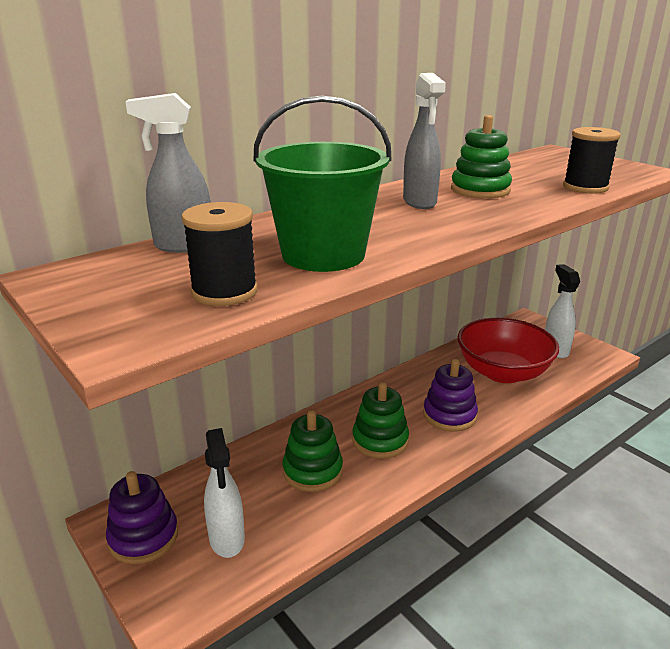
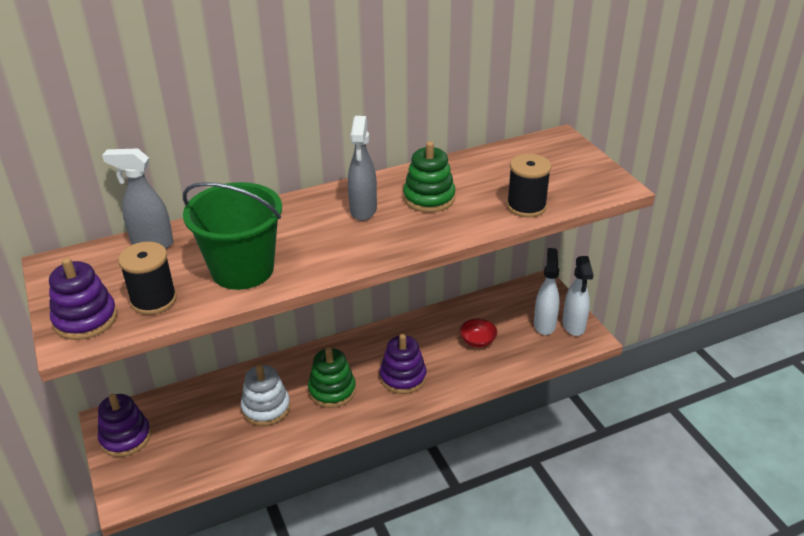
camera: 15 degrees right, 10 degrees up
(133, 320) = (85, 319): none -> purple stacking toy
(227, 539) = (181, 451): white spray bottle -> white spray bottle (573, 326)
(312, 471) = (266, 408): green stacking toy -> white stacking toy
(502, 372) = (477, 341): red bowl -> red bowl, size x0.42

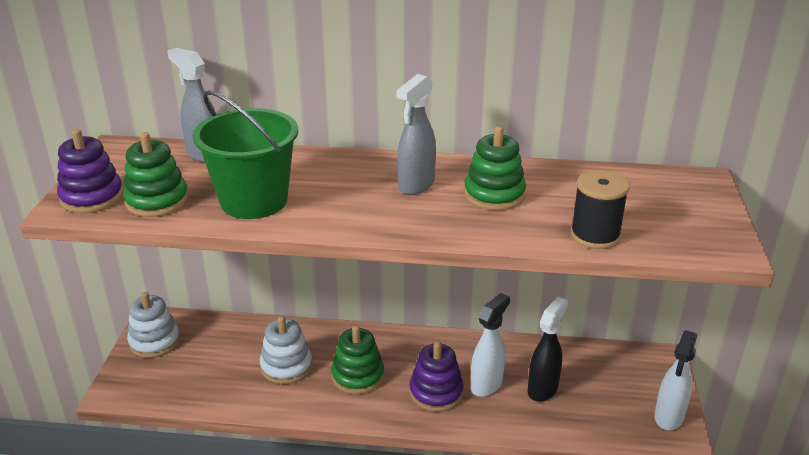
camera: 30 degrees right, 5 degrees down
(125, 437) = (154, 341): purple stacking toy -> white stacking toy
(153, 300) = (157, 201): black spool -> green stacking toy
(477, 341) = (543, 389): red bowl -> black spray bottle
(544, 324) = (634, 401): white spray bottle -> white spray bottle (486, 384)

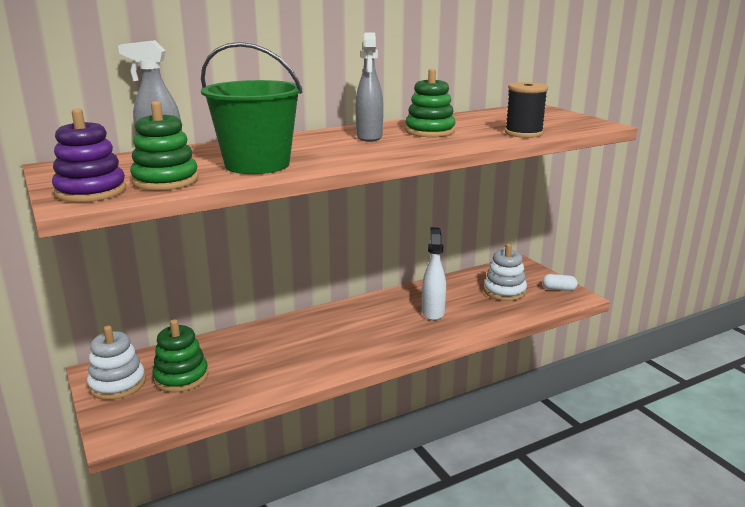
camera: 35 degrees left, 10 degrees down
(286, 366) = (268, 356): white stacking toy -> white stacking toy (504, 291)
(358, 376) = (334, 340): green stacking toy -> green stacking toy (181, 377)
(436, 392) = (404, 329): purple stacking toy -> none
(543, 389) = (471, 302): black spray bottle -> none
(668, 417) = (558, 289): white spray bottle -> white capsule

